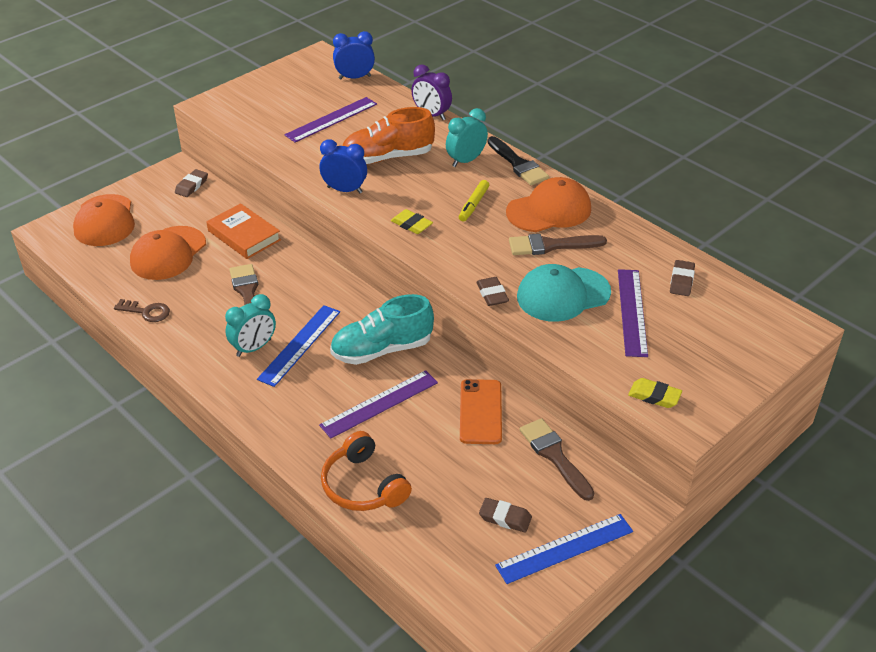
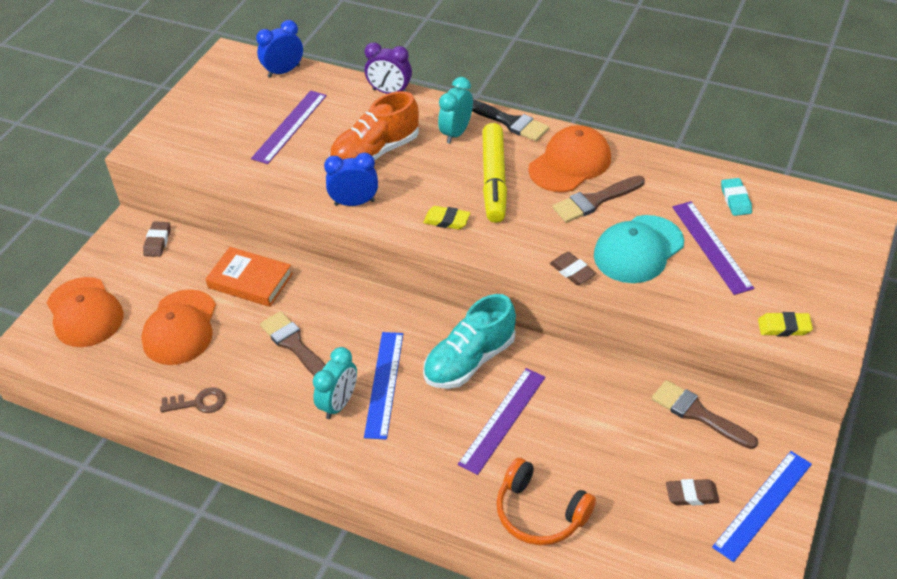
camera: 20 degrees left, 5 degrees up
(474, 205) = (494, 179): yellow marker -> yellow marker, size x1.93
(481, 412) = (604, 393): orange phone -> none
(681, 281) = (735, 200): brown eraser -> turquoise eraser

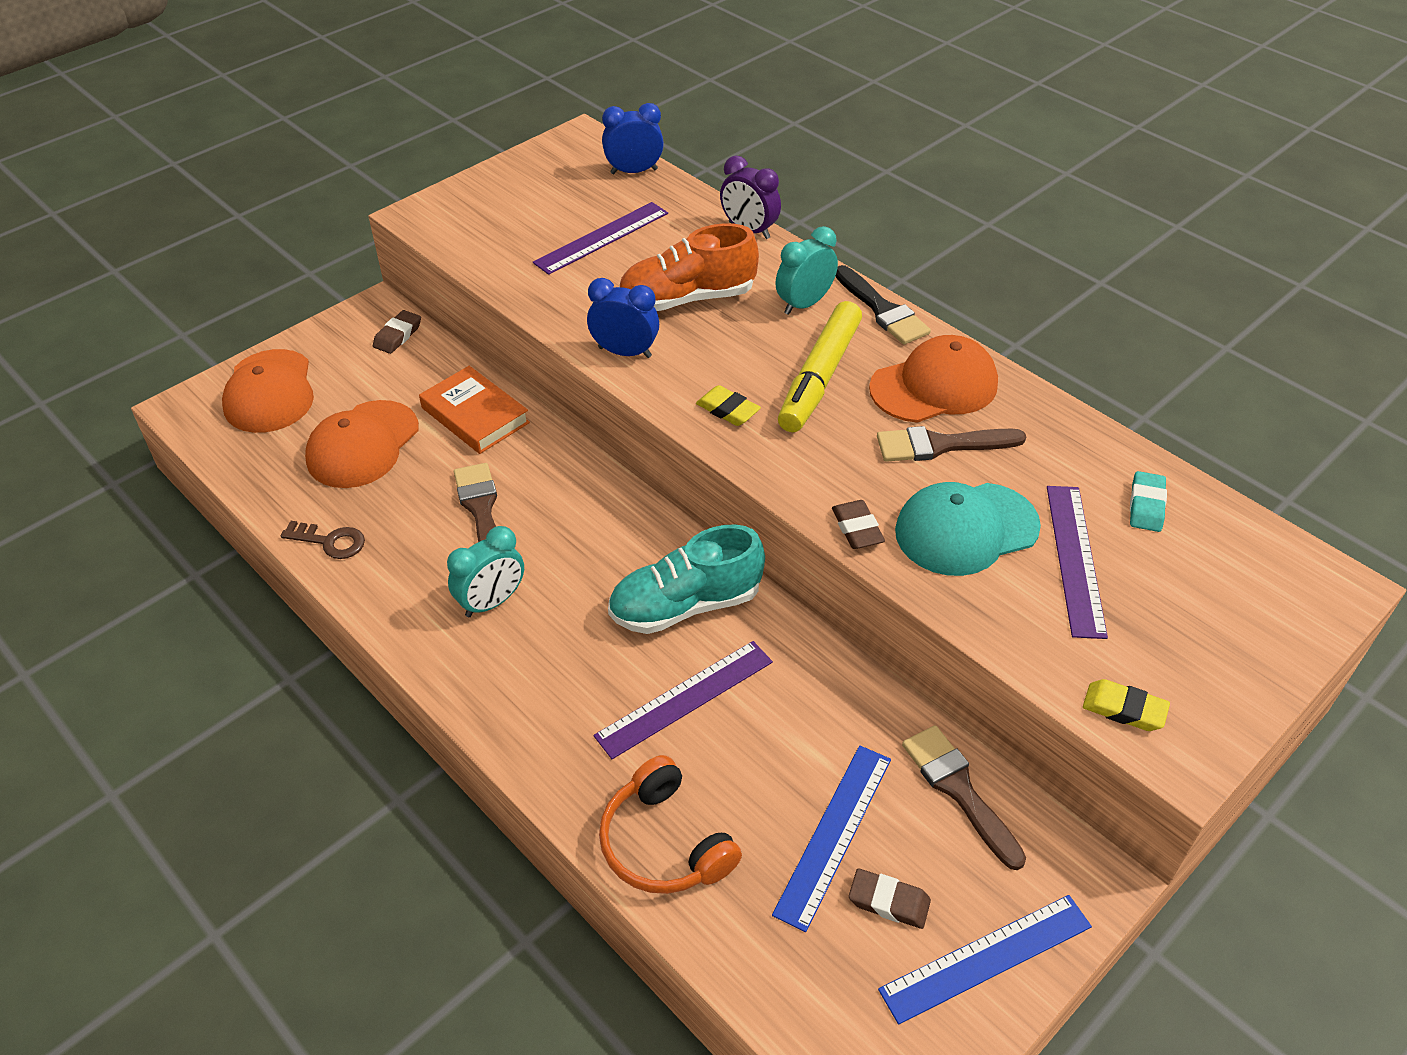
camera: 20 degrees right, 0 degrees up
(384, 384) = (561, 597): blue ruler -> blue ruler (834, 834)

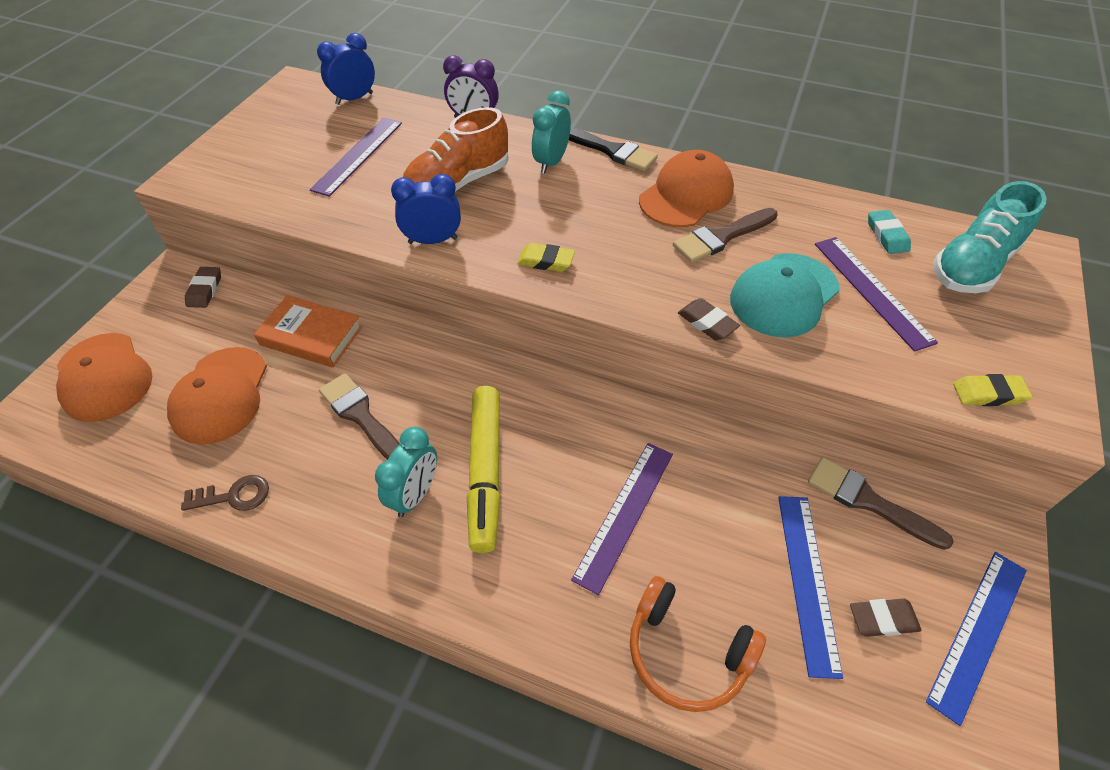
camera: 25 degrees left, 5 degrees up
(685, 605) = (578, 433): turquoise shoe -> turquoise shoe (972, 265)
(820, 376) = (599, 213): yellow marker -> yellow marker (486, 471)

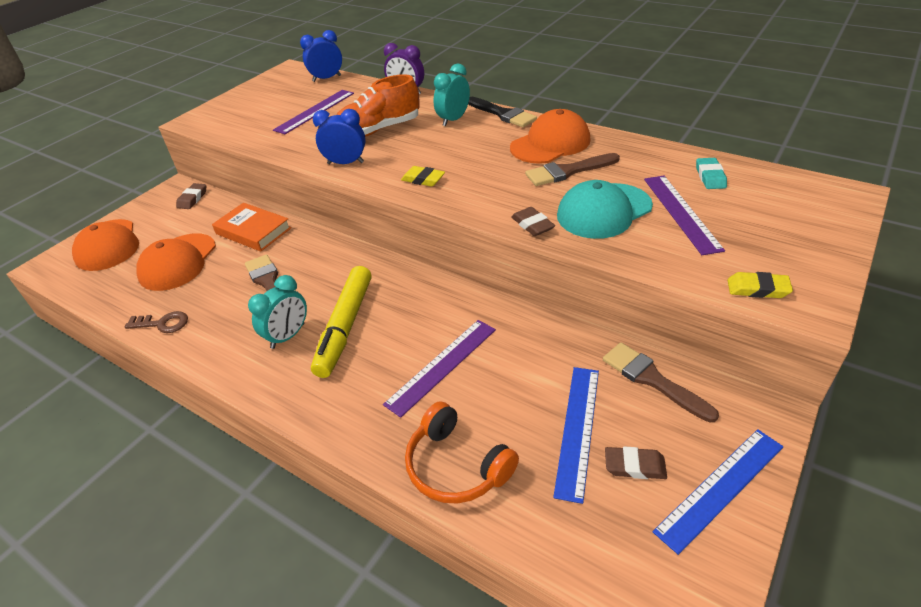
camera: 15 degrees right, 10 degrees down
(972, 265) = (779, 201): turquoise shoe -> none

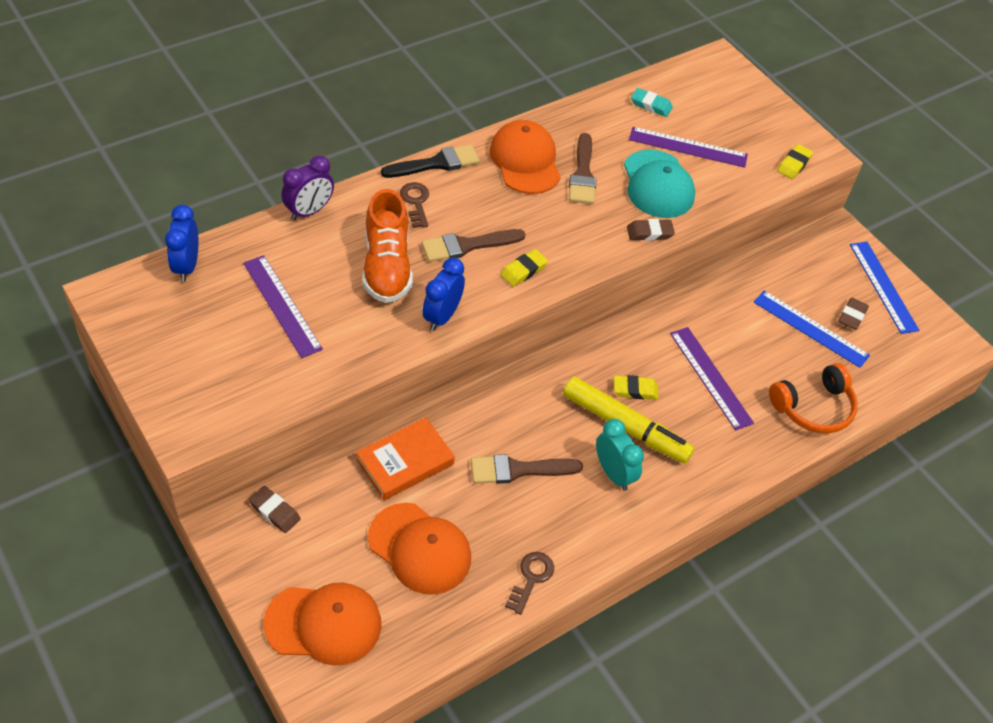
camera: 75 degrees left, 10 degrees up
(392, 320) = (635, 390): none -> yellow eraser
(453, 120) = (415, 202): turquoise clock -> brown key
(652, 379) = (785, 267): brown brush -> brown brush (467, 245)

